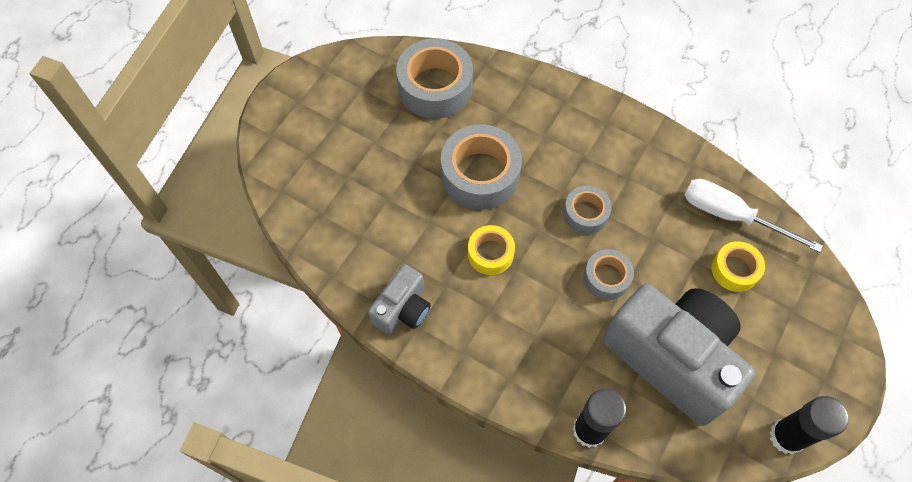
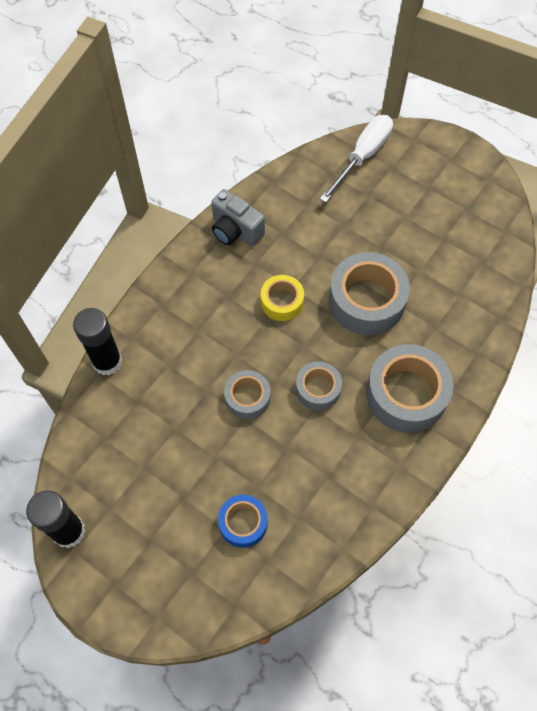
camera: 95 degrees right, 0 degrees up
(435, 87) = (469, 270): grey tape -> grey tape (406, 394)
(671, 358) = (159, 442): grey camera -> none
(731, 216) = (306, 534): white screwdriver -> white screwdriver (362, 156)
(735, 270) = (243, 523): yellow tape -> blue tape

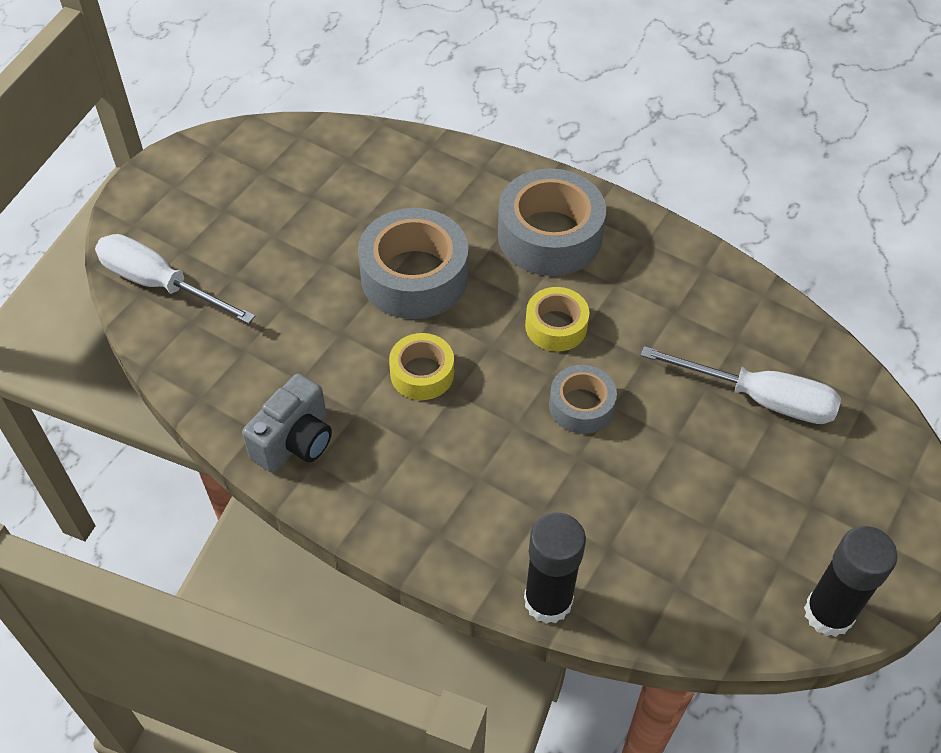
camera: 95 degrees left, 10 degrees down
(243, 523) = (759, 399): blue tape -> white screwdriver
(318, 389) = (556, 326): grey tape -> yellow tape

